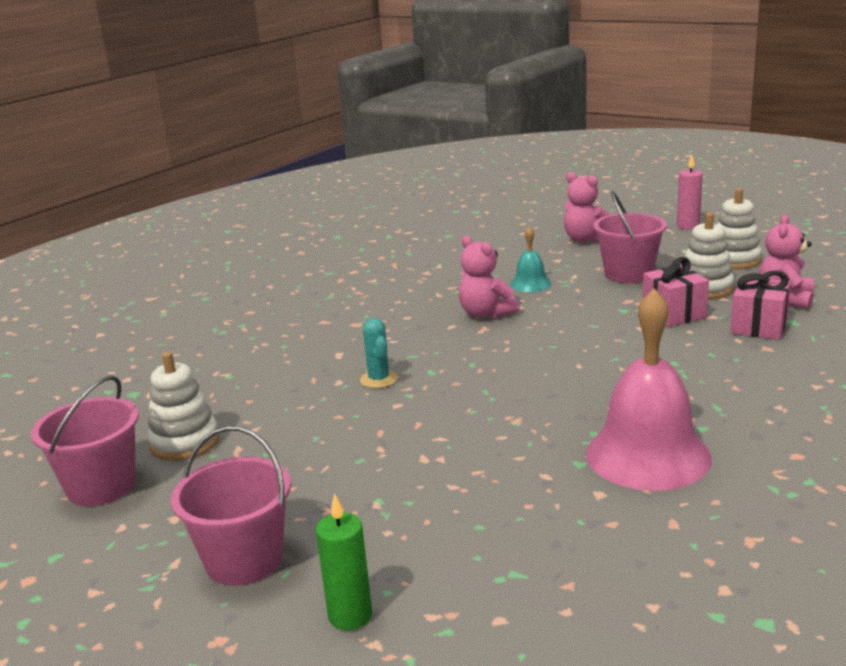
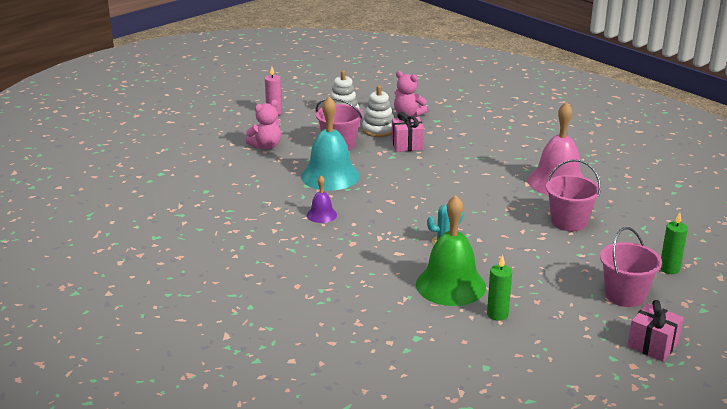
camera: 80 degrees left, 5 degrees up
(101, 486) = (542, 345): pink bucket -> pink bucket (569, 222)
(185, 442) = (497, 314): white stacking toy -> green candle
(260, 399) = (450, 285): none -> green bell
(421, 296) = (321, 215): none -> purple bell
(485, 314) = (368, 197): pink teddy bear -> none
(530, 284) = (330, 176): turquoise bell -> turquoise bell, size x2.06
(759, 327) = (437, 129): pink gift -> pink gift (652, 345)

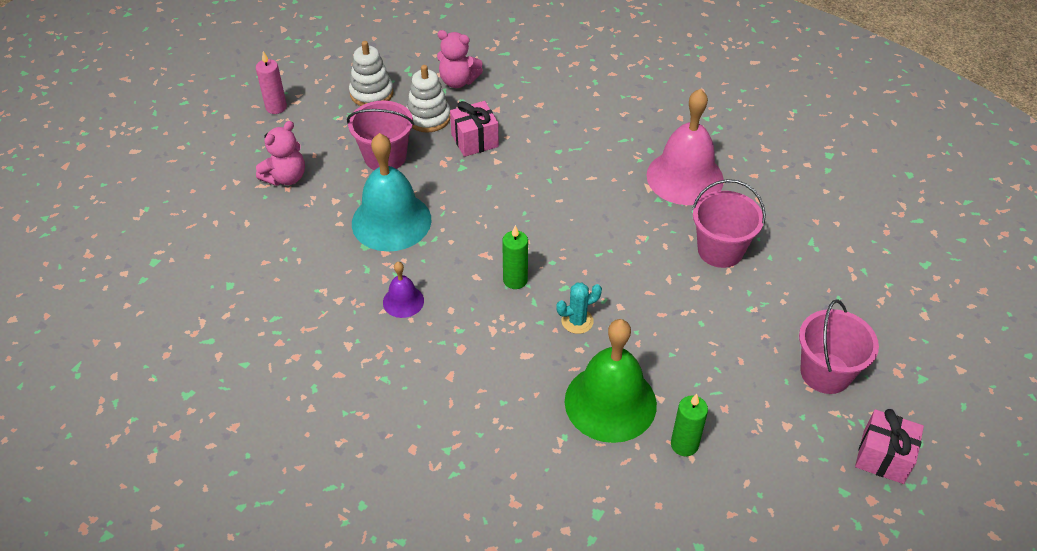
camera: 15 degrees left, 20 degrees up
(669, 269) = (863, 312): green candle -> green candle (515, 280)

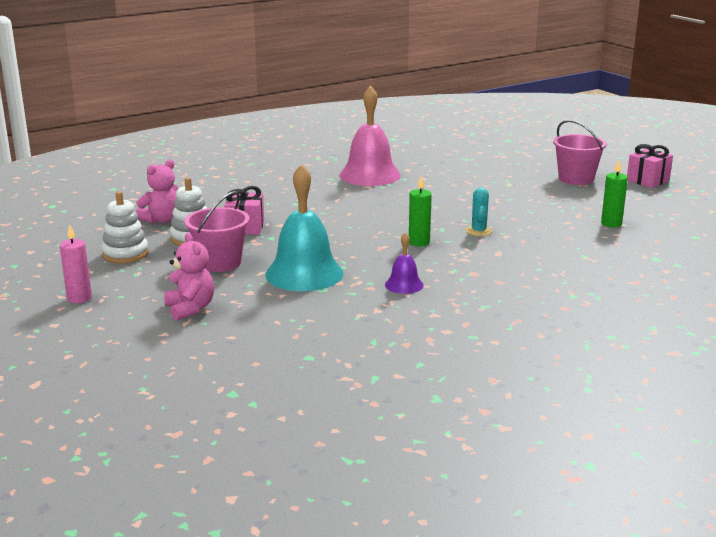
camera: 65 degrees left, 25 degrees down
(610, 402) = (562, 236): green bell -> none
(720, 250) = (449, 180): pink bucket -> none

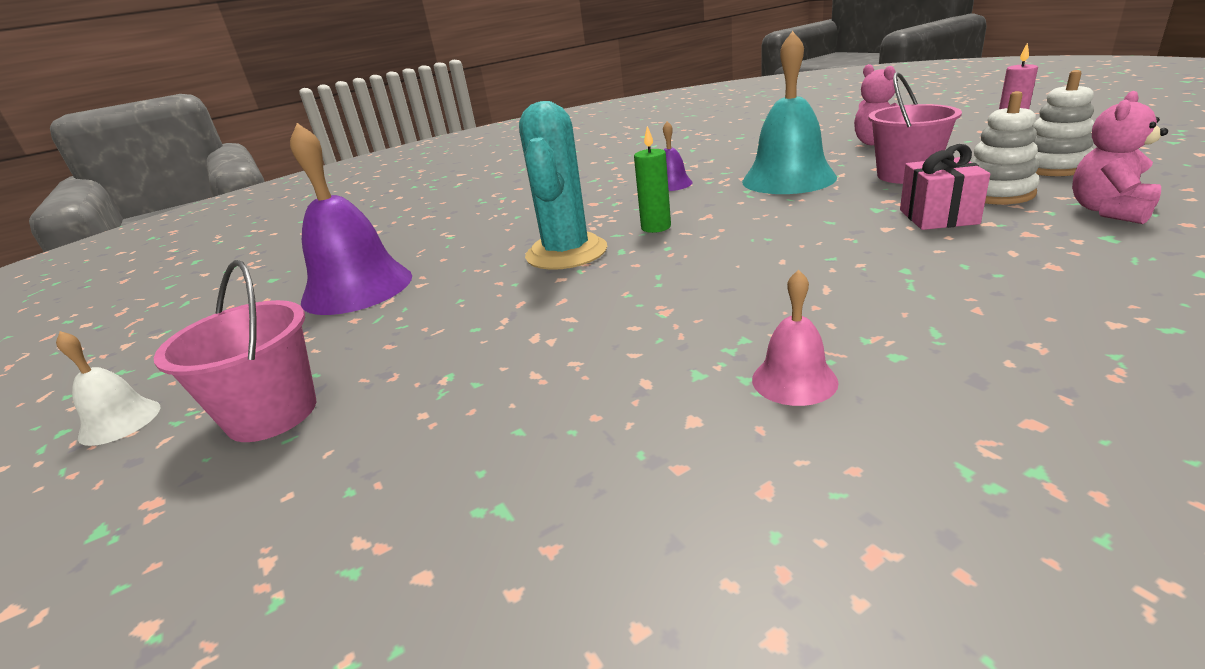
camera: 175 degrees left, 5 degrees up
(370, 175) = (794, 380): pink bell -> pink bell, size x0.48
(478, 231) = (566, 253): turquoise cactus -> turquoise cactus, size x2.09
(611, 224) = (357, 288): green candle -> purple bell
(647, 180) = (120, 421): pink gift -> white bell

